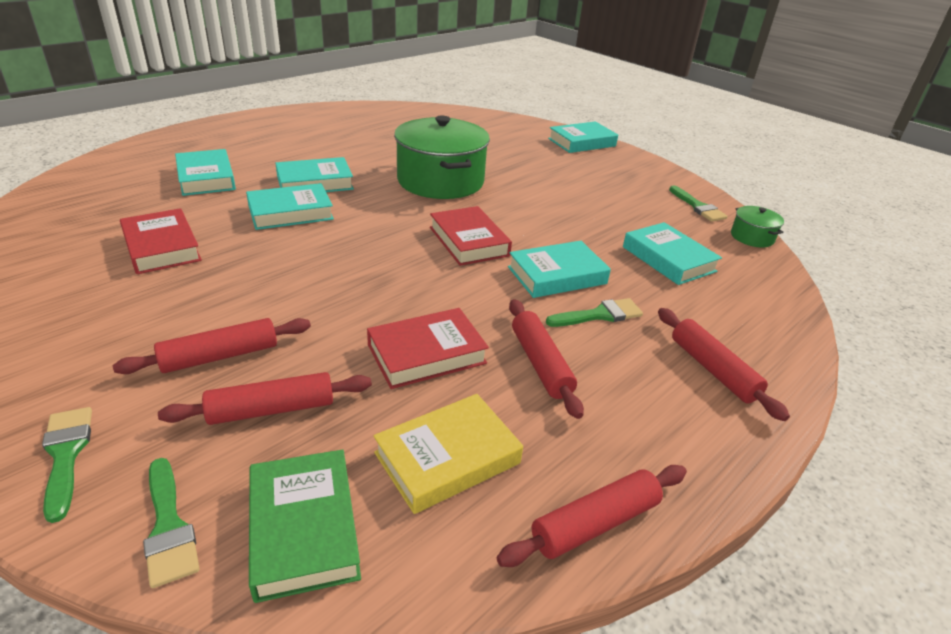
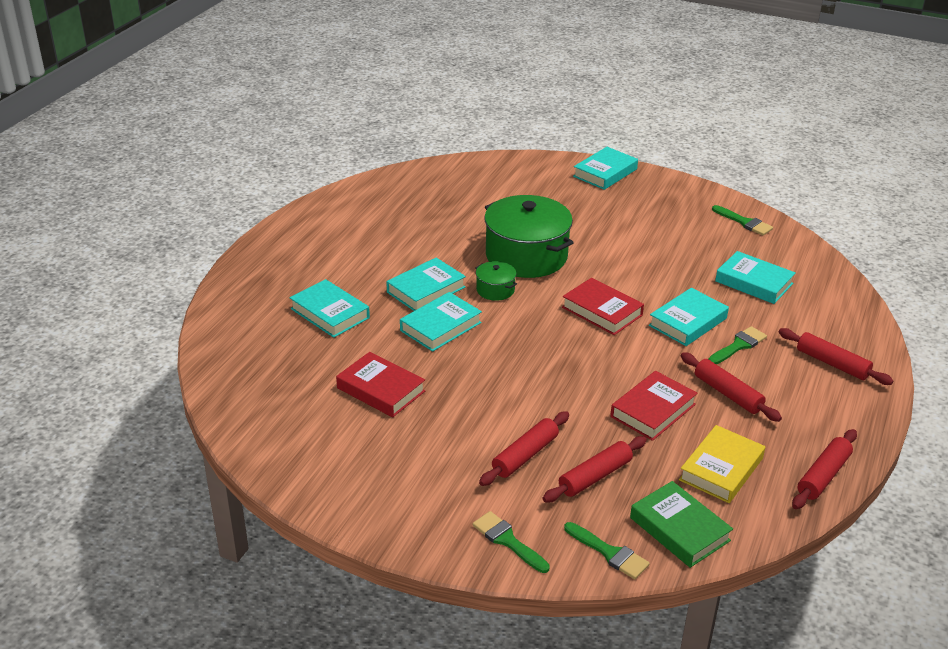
camera: 20 degrees left, 0 degrees up
(752, 237) = (800, 242): green pot -> green pot (495, 290)

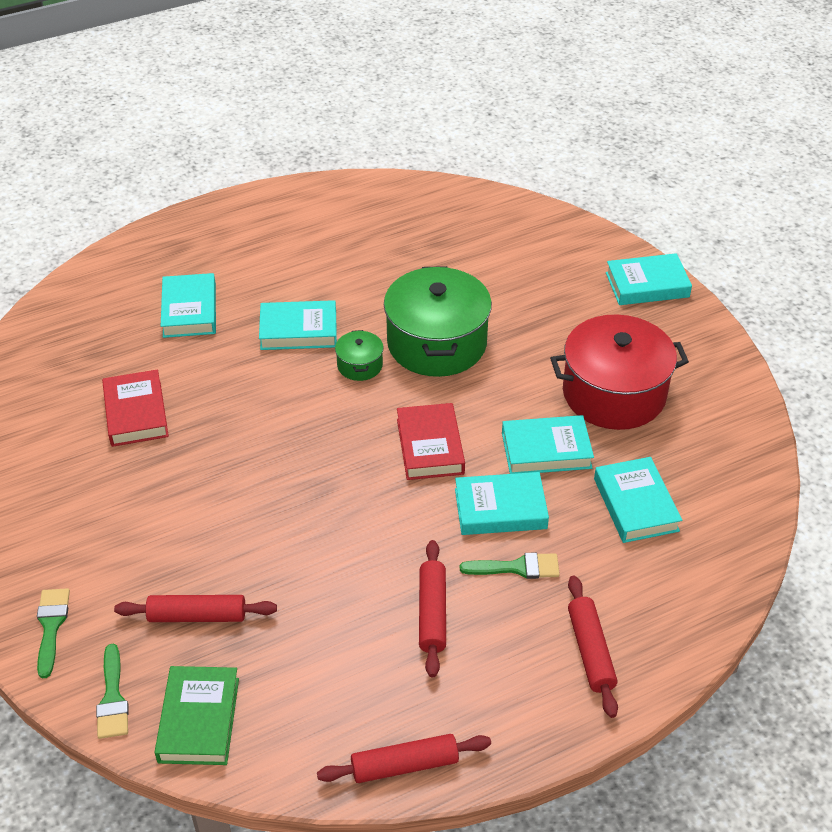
camera: 40 degrees right, 10 degrees up
(441, 326) = (262, 377): turquoise book -> turquoise book (546, 450)
(525, 455) = (167, 554): red rolling pin -> none
(653, 410) = (336, 584): red book -> none
(665, 234) = (614, 393): none -> red pot
(721, 469) = (317, 687): yellow book -> none
(744, 222) = (727, 426): green brush -> none

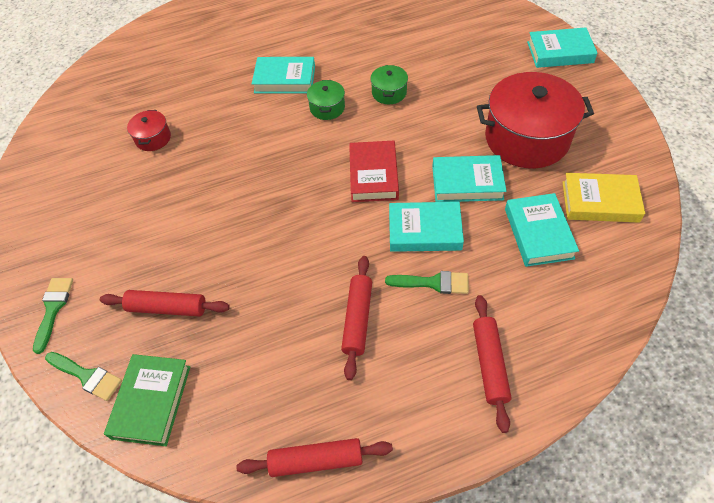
camera: 10 degrees right, 10 degrees up
(112, 698) = (87, 376): green brush -> green brush turned 60 degrees counterclockwise
(136, 413) = (153, 138): red book -> red pot
(189, 310) = (207, 62): turquoise book -> none
(437, 343) = (389, 93): green pot -> green pot, size x0.45
(705, 465) = (600, 201): none -> yellow book

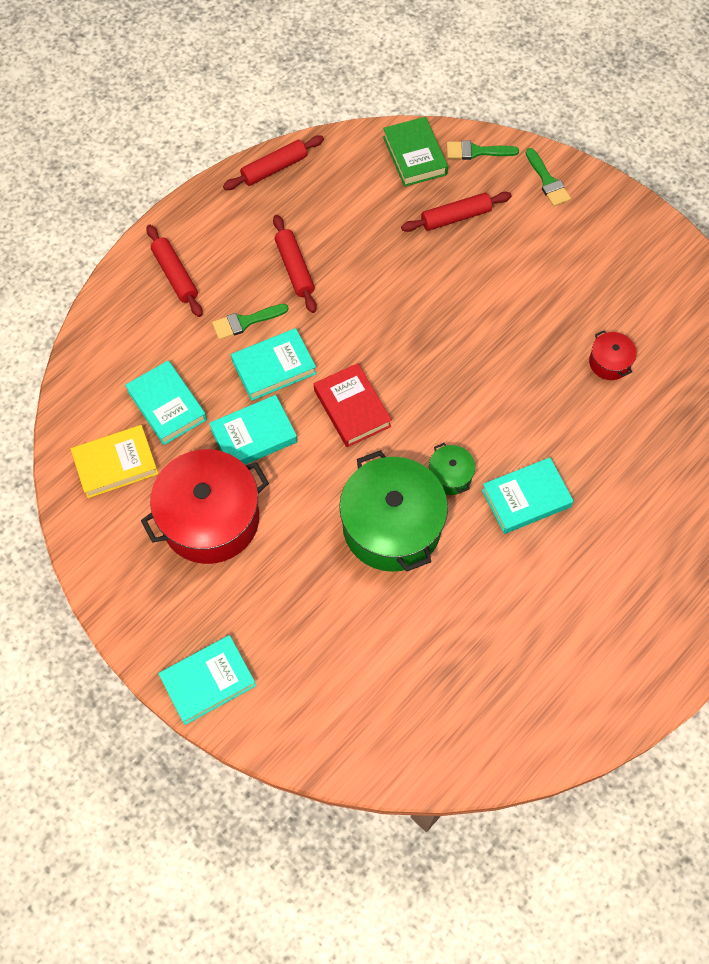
camera: 150 degrees right, 10 degrees up
(389, 93) = (391, 526): green pot -> green pot, size x2.23

